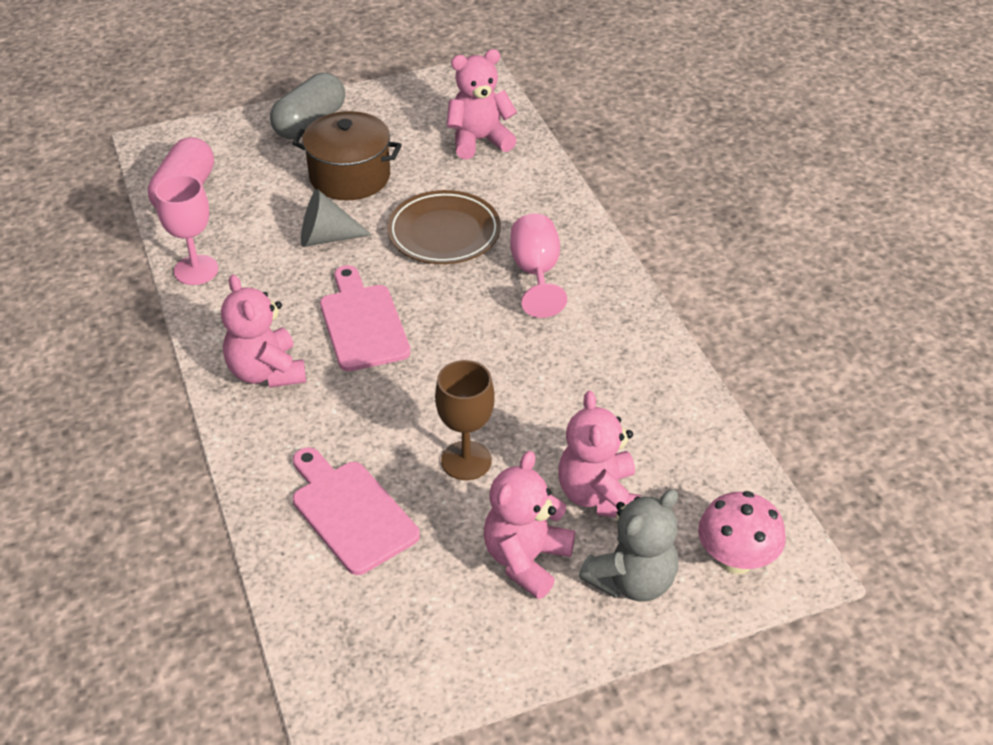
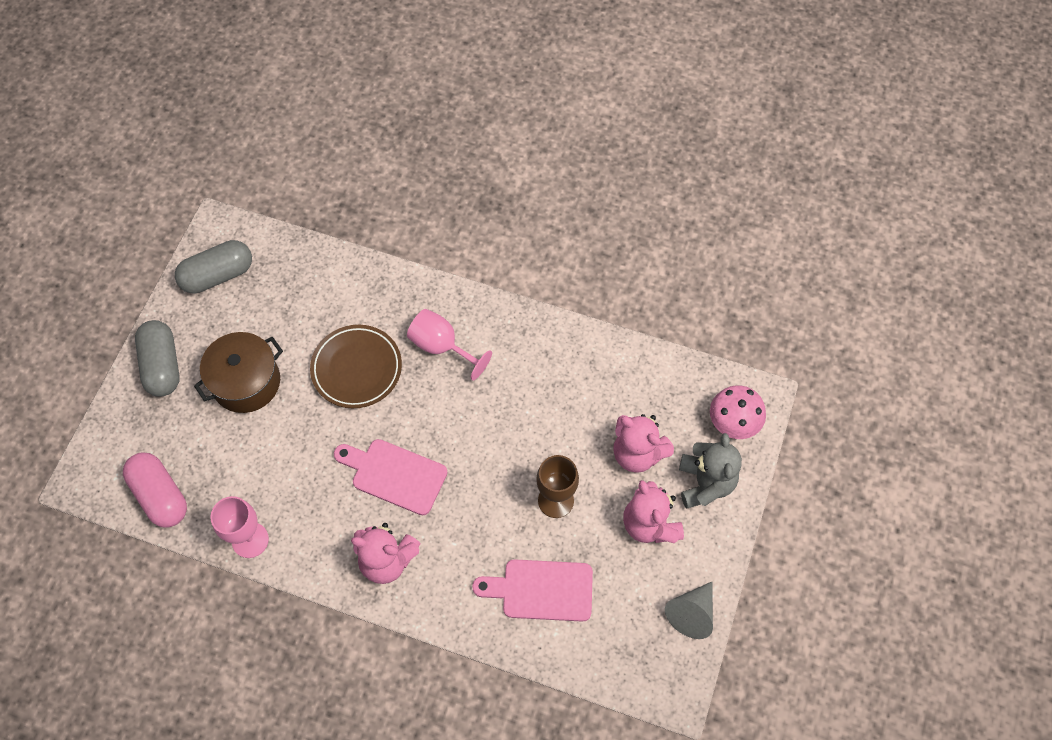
camera: 50 degrees left, 20 degrees up
(327, 237) = (294, 439): grey cone -> grey cone (691, 613)
(432, 102) = (218, 275): none -> grey capsule
(479, 140) = (287, 280): pink teddy bear -> none

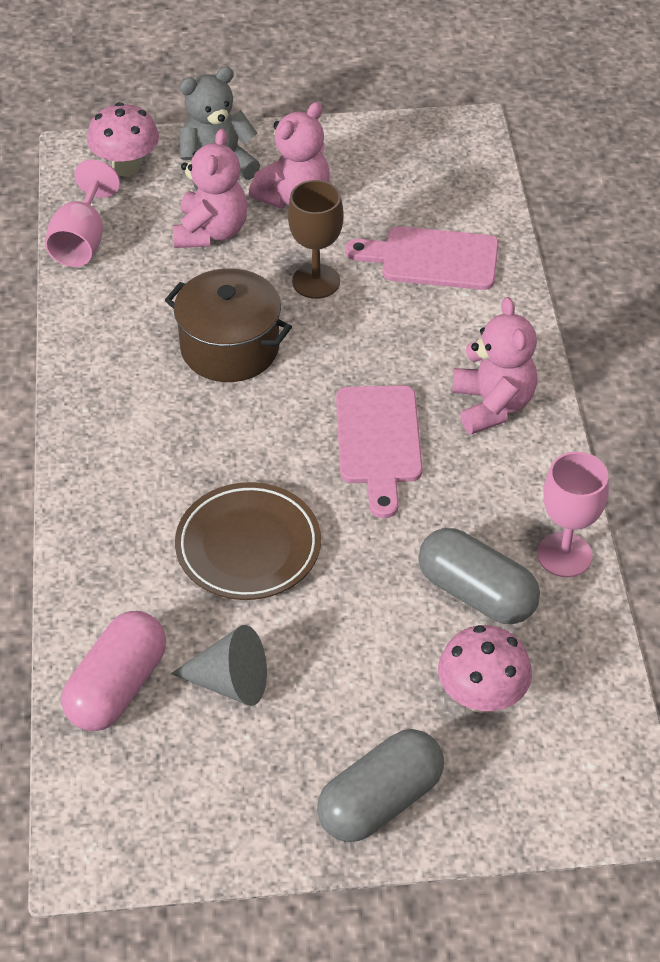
camera: 115 degrees left, 15 degrees down
(160, 495) = (576, 691): pink capsule -> pink capsule (117, 687)
(188, 444) = (481, 697): none -> pink mushroom
(218, 275) = (180, 806): grey capsule -> grey capsule (476, 593)
(246, 382) = (344, 671): brown pot -> brown pot (230, 348)
(442, 346) = (162, 465): pink goblet -> pink goblet (82, 241)
(541, 590) = (432, 259): pink cutting board -> pink cutting board turned 120 degrees clockwise
(691, 613) = (375, 139): grey cone -> grey cone (230, 682)

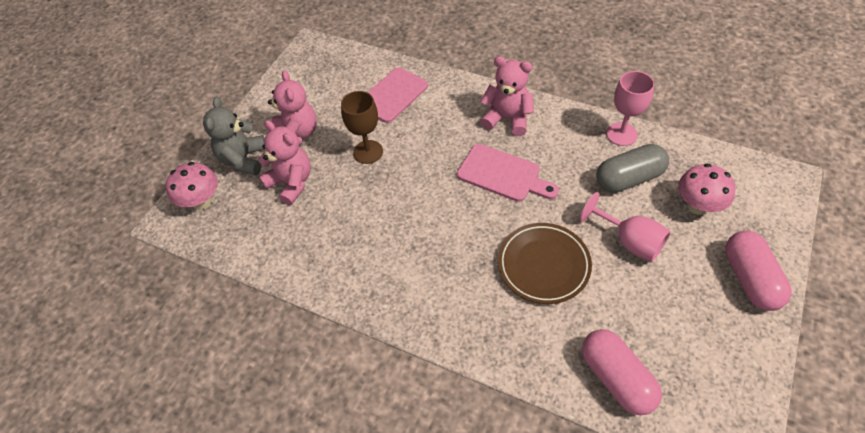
camera: 55 degrees left, 5 degrees up
(82, 241) = (244, 250): pink goblet -> pink goblet (629, 241)
(230, 348) = (388, 211): brown pot -> none
(230, 682) = (639, 316): grey cone -> none
(380, 801) = (749, 279): grey capsule -> pink capsule

